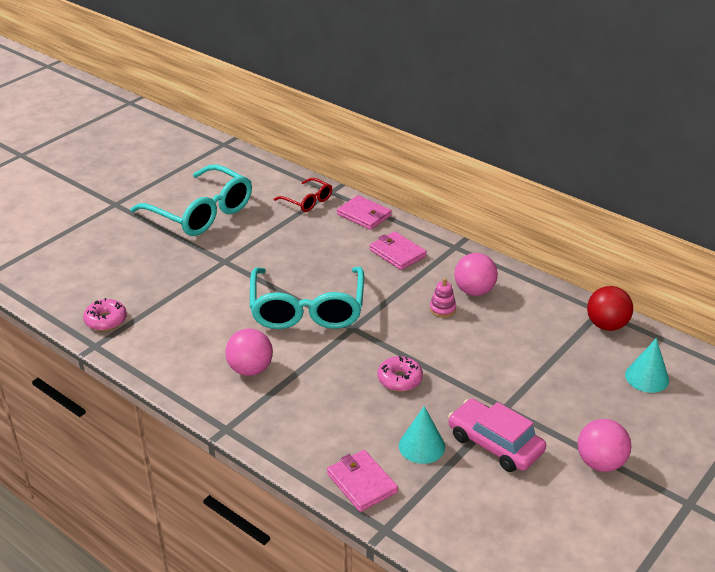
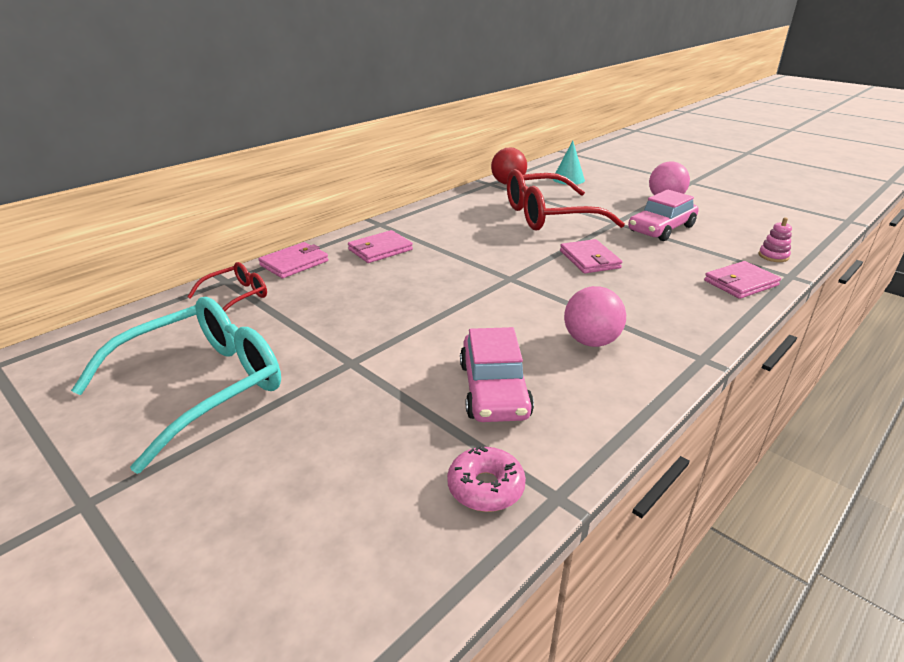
camera: 85 degrees left, 5 degrees down
(191, 321) = (493, 390): none -> pink car
(307, 309) = (474, 302): turquoise glasses -> none
(399, 379) = (589, 259): pink donut -> pink wallet
(421, 446) = (678, 255): turquoise cone -> none
(442, 309) = (482, 235): pink stacking toy -> pink stacking toy (773, 256)
(474, 291) = (455, 221): pink ball -> none
(509, 355) = (548, 216): none -> red glasses

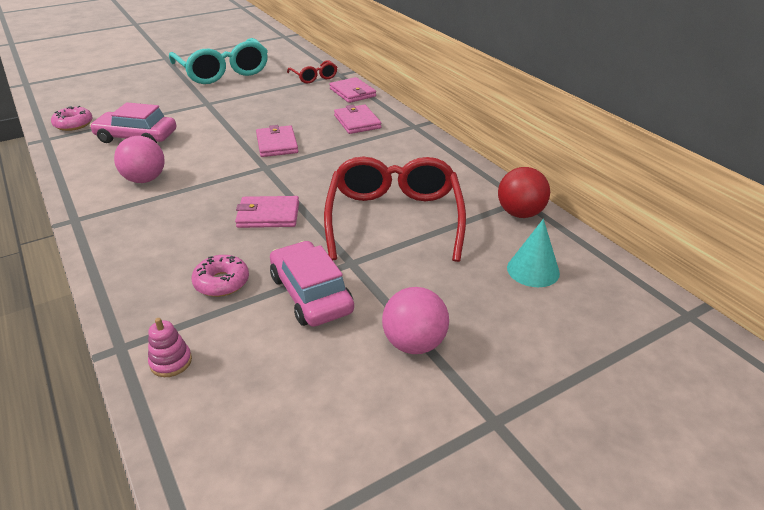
camera: 105 degrees right, 5 degrees up
(688, 258) = (222, 282): none -> pink donut
(740, 283) = (143, 296): pink wallet -> pink wallet (277, 144)

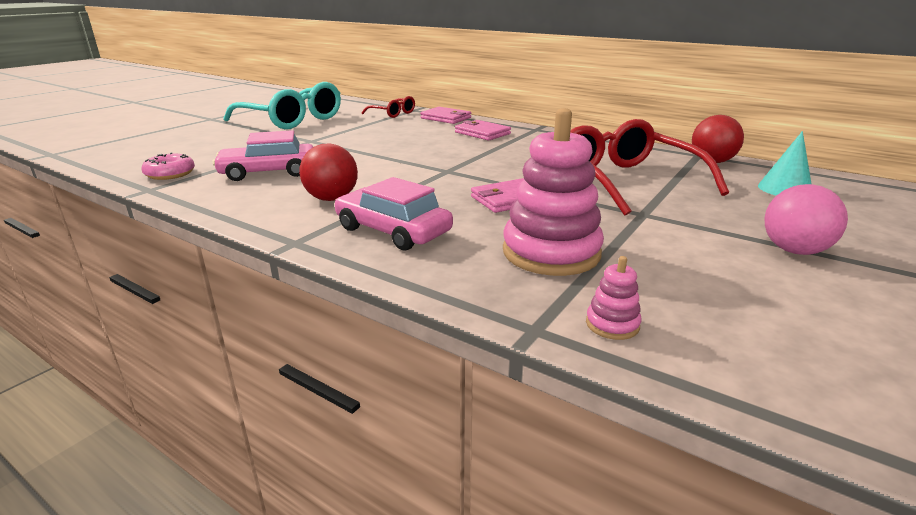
camera: 25 degrees left, 10 degrees down
(145, 179) = (331, 199): pink ball -> red ball
(222, 282) = (551, 252): pink donut -> pink stacking toy
(277, 144) = (432, 155): pink wallet -> none
(311, 294) = (649, 241): pink car -> pink car (393, 230)

